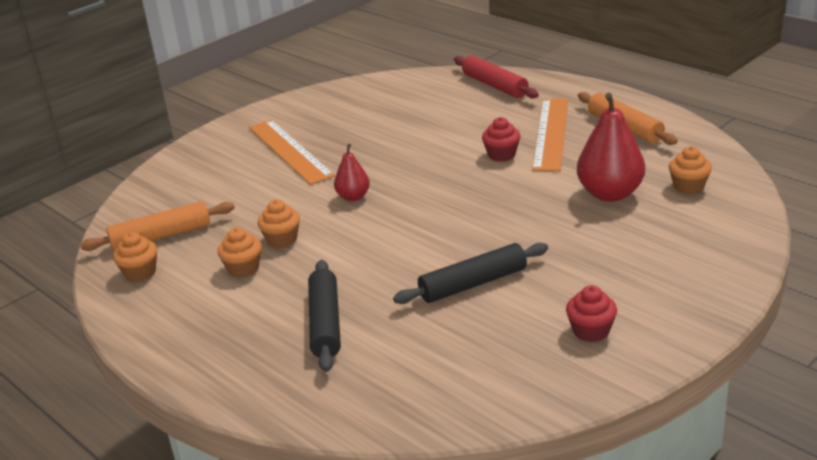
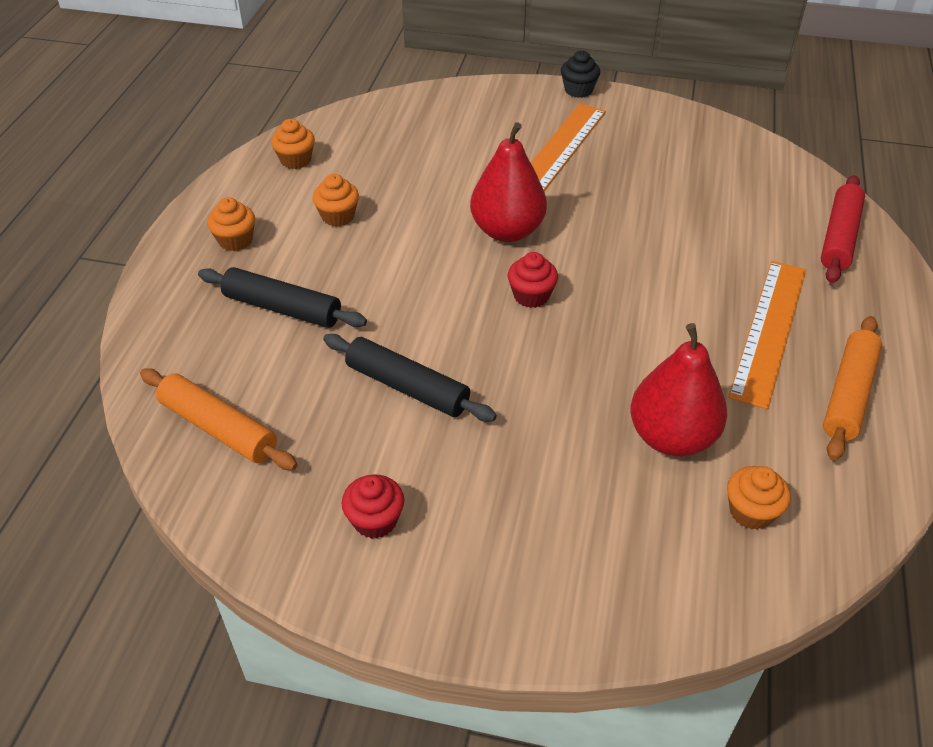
camera: 55 degrees right, 15 degrees up
(161, 236) = (357, 144): orange rolling pin -> orange rolling pin (218, 428)
(231, 123) = (578, 90): none -> black cupcake
(282, 240) = (399, 218): orange cupcake -> orange cupcake (235, 240)
(325, 323) = (282, 308): black rolling pin -> black rolling pin turned 60 degrees clockwise
(353, 197) = (507, 231): red pear -> red pear, size x1.82
(501, 155) = (682, 307): red cupcake -> red cupcake (531, 296)
(551, 133) = (769, 330): orange ruler -> orange ruler turned 45 degrees counterclockwise

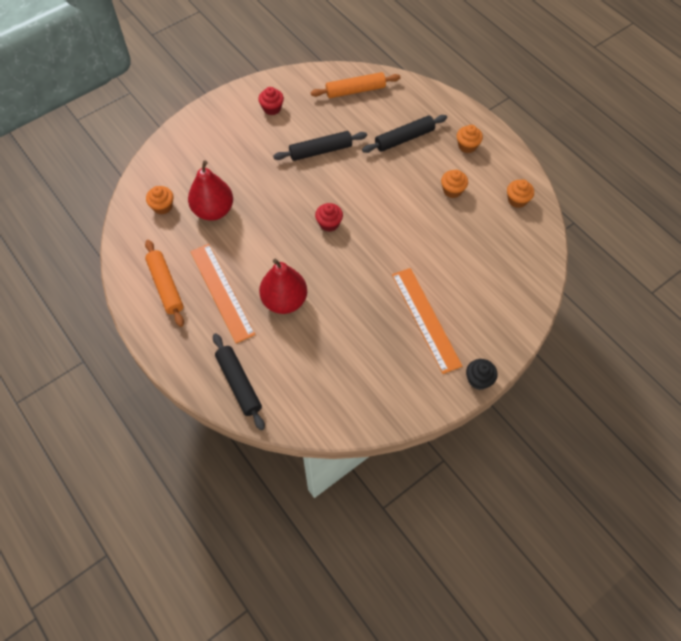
camera: 130 degrees right, 15 degrees up
(507, 231) = (380, 246): red pear -> red pear (284, 301)
(839, 237) = (239, 384): red rolling pin -> black rolling pin

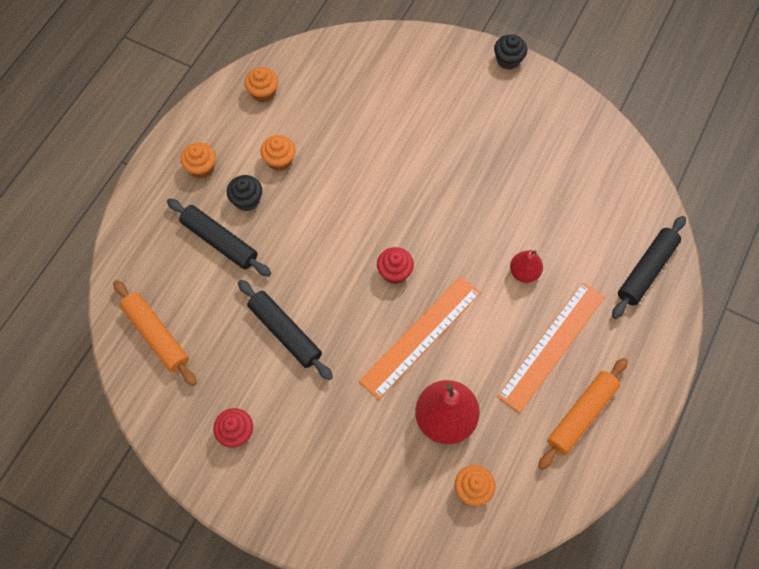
camera: 115 degrees left, 5 degrees up
(284, 301) = (524, 272): red pear -> red pear, size x0.55
(425, 319) = (467, 127): orange ruler -> orange ruler (421, 336)
(429, 162) = (247, 200): none -> black cupcake

